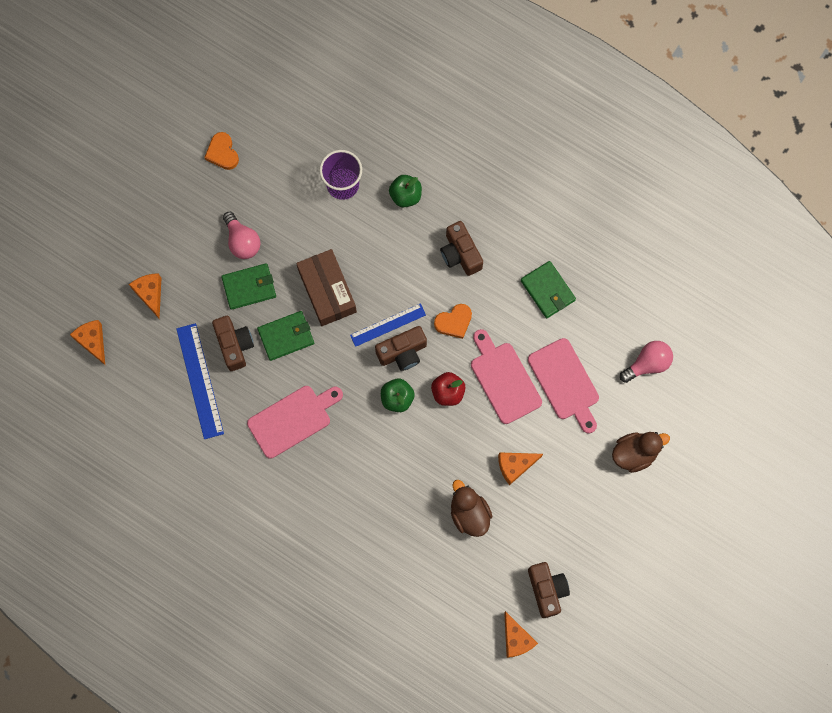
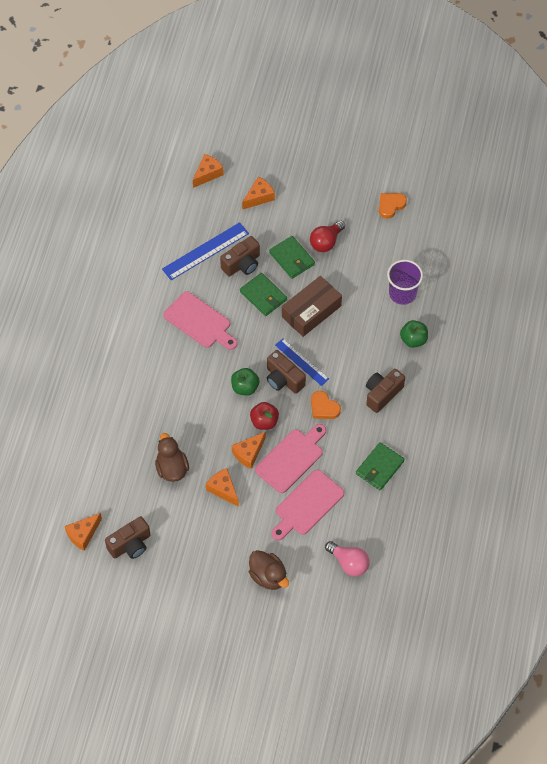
camera: 70 degrees right, 15 degrees down
(242, 241) = (326, 242): pink light bulb -> red light bulb
(469, 513) = (172, 468): brown duck -> brown duck turned 60 degrees counterclockwise
(481, 423) = (248, 453): none -> orange cheese

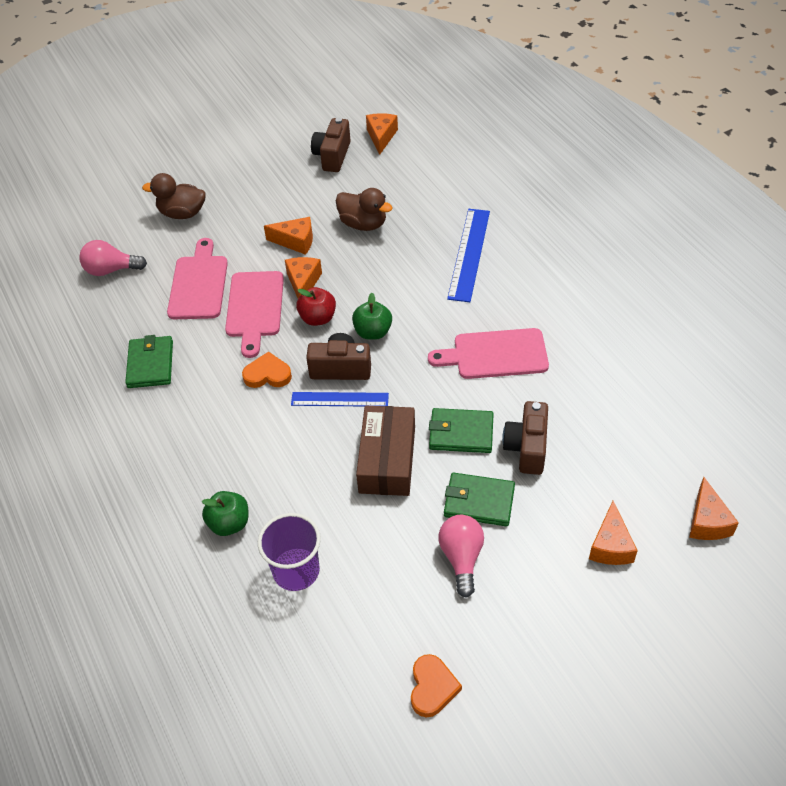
camera: 140 degrees right, 10 degrees down
(205, 251) = (584, 428): blue ruler -> blue ruler (469, 254)
(326, 242) = (461, 558): red light bulb -> pink light bulb
(382, 394) = (213, 435): brown camera -> none

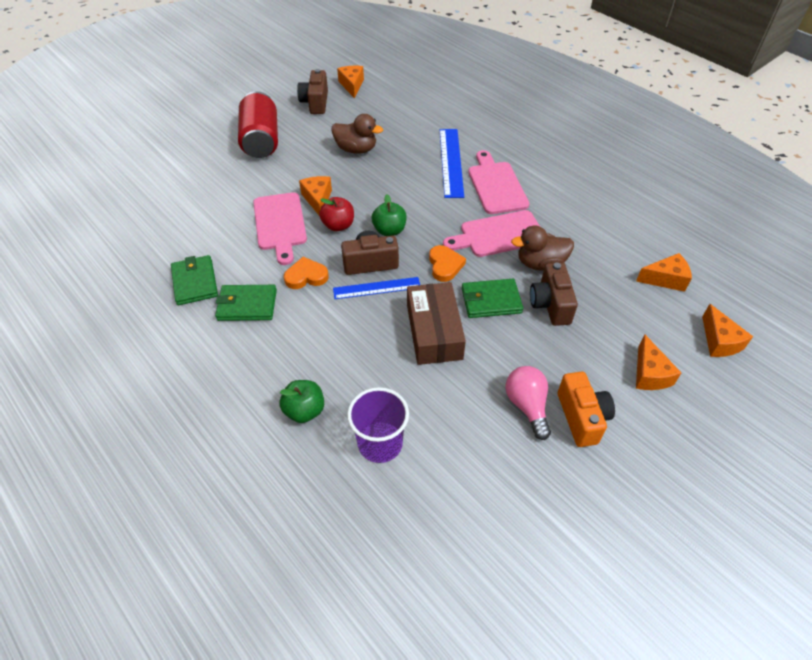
camera: 15 degrees left, 0 degrees up
(111, 270) = (140, 209): pink light bulb -> none
(182, 213) = (196, 158): brown duck -> brown duck (540, 263)
(198, 284) = (224, 211): pink cutting board -> pink cutting board (496, 185)
(258, 199) = (261, 140): none -> red can
(295, 241) = (302, 168): orange cheese -> orange cheese (665, 279)
(432, 687) = (540, 529): orange heart -> orange heart (445, 265)
(479, 501) = (525, 355): green wallet -> green wallet (247, 305)
(517, 581) = (582, 417): none -> orange camera

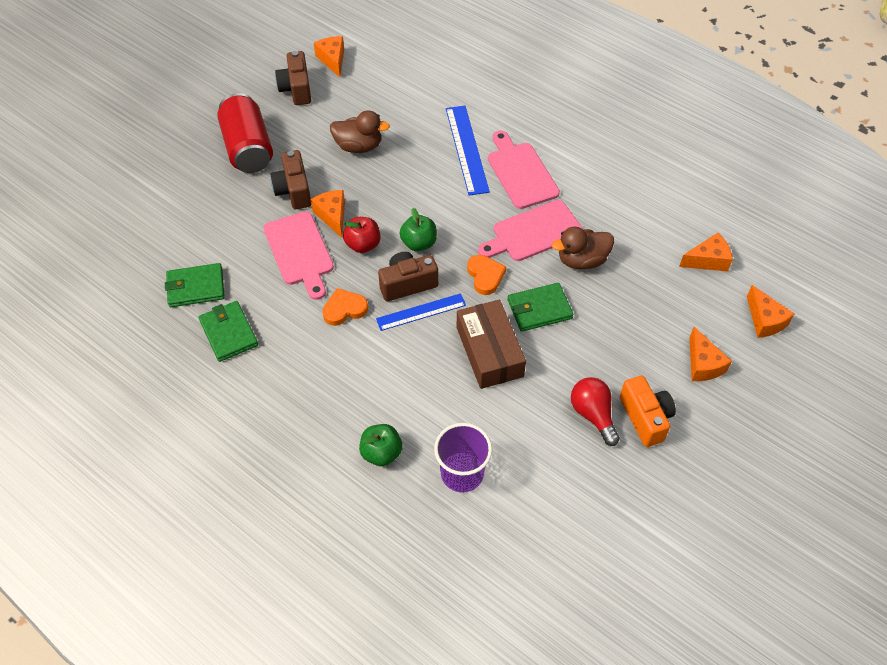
camera: 10 degrees left, 5 degrees up
(247, 305) = (292, 350): green wallet -> green wallet (196, 287)
(527, 406) = (593, 414): pink light bulb -> red light bulb
(550, 304) = (599, 305): brown camera -> brown camera (294, 190)

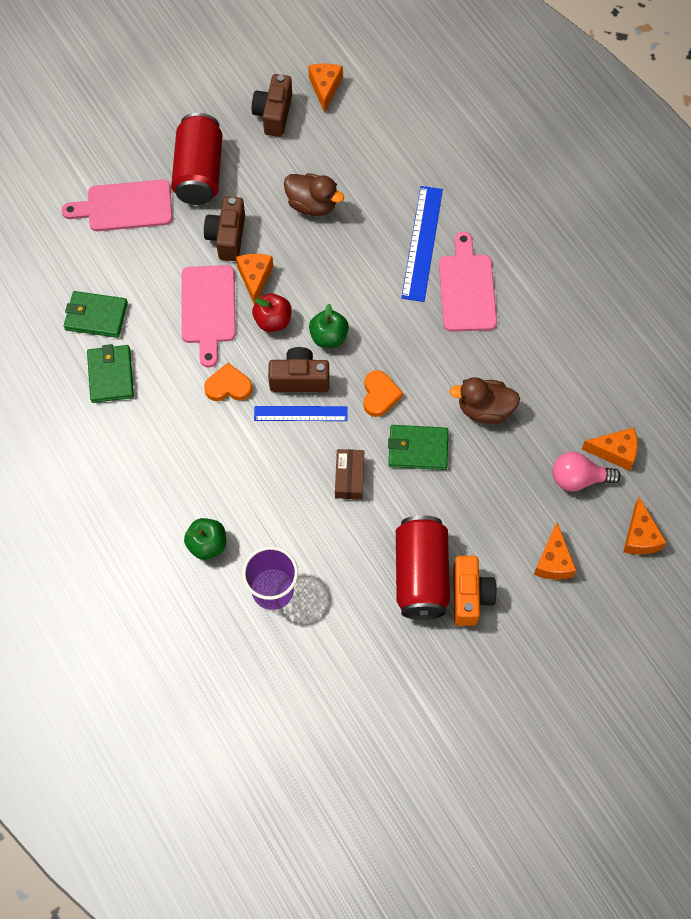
camera: 20 degrees right, 10 degrees up
(489, 352) = (349, 477): brown box -> brown box, size x0.59
(533, 232) = (449, 362): pink cutting board -> pink cutting board (125, 206)
(593, 414) = (421, 575): red light bulb -> red can
(689, 290) = (578, 479): none -> pink light bulb

